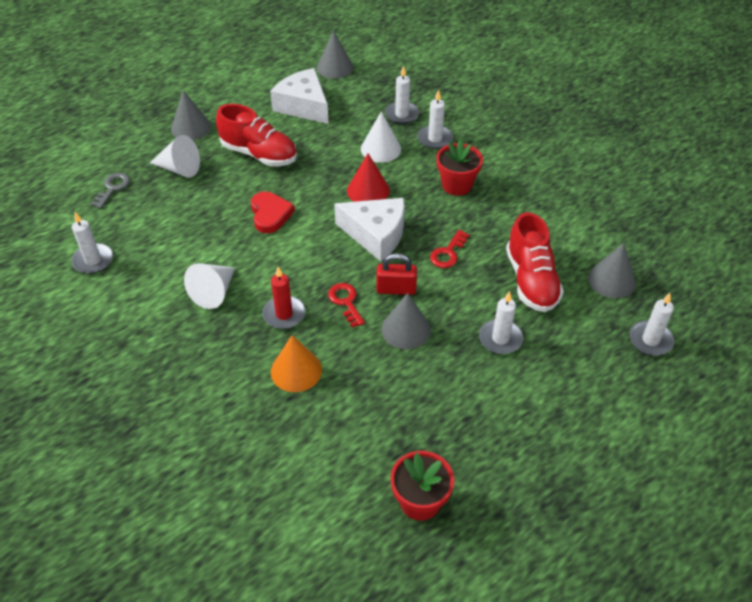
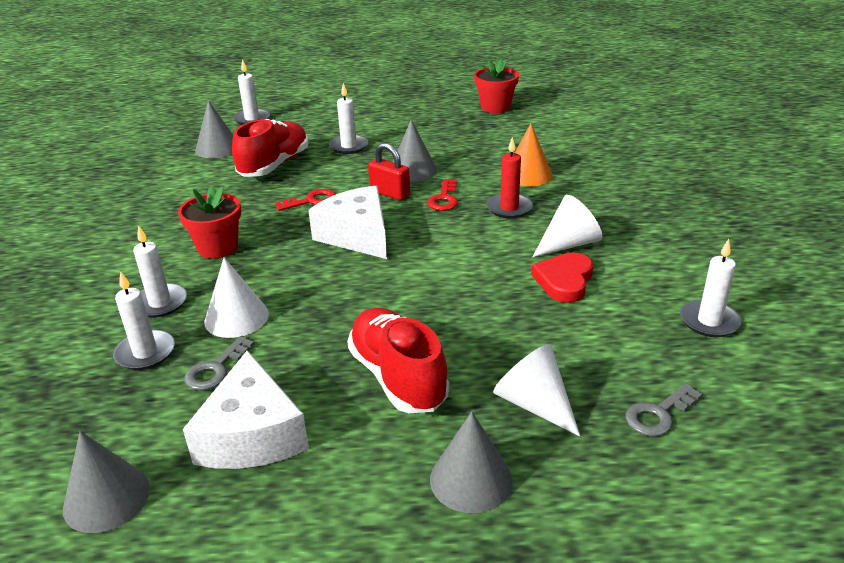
camera: 145 degrees left, 15 degrees down
(270, 214) = (450, 293): red heart -> red heart (564, 281)
(355, 122) = (216, 369): none -> grey key
(368, 190) = (313, 277): red cone -> none

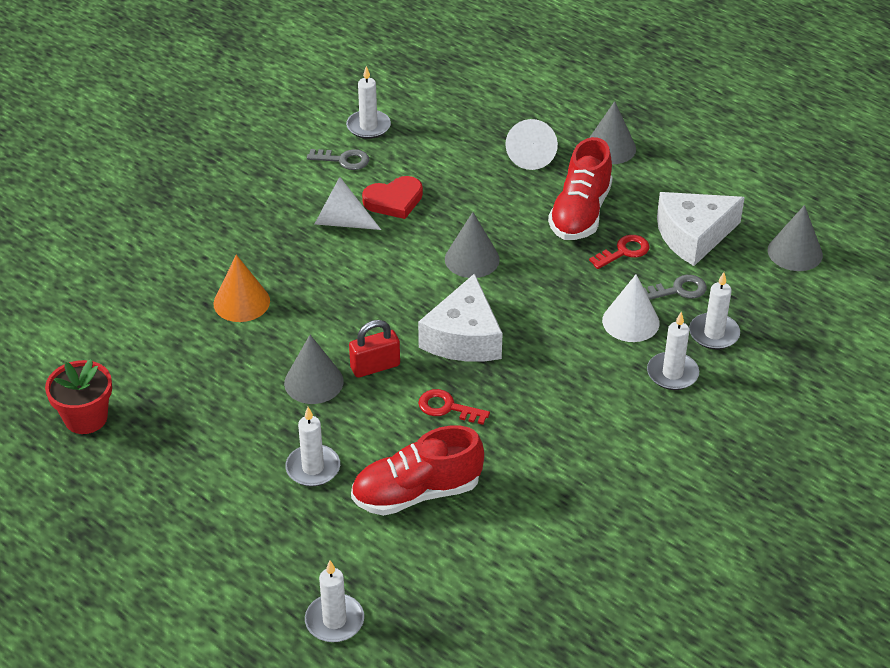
camera: 135 degrees left, 10 degrees up
(217, 148) = (436, 579): grey cone -> grey cone (472, 259)
(218, 247) = (581, 405): red flower pot -> none
(252, 434) = (693, 236): white cheese -> white cheese turned 150 degrees counterclockwise
(390, 193) = (375, 366): red padlock -> red padlock turned 75 degrees clockwise
(444, 199) = (346, 326): red key -> red key (624, 251)
(509, 208) = (319, 280): red candle -> none
(658, 414) = (482, 113): grey key -> grey key (343, 160)

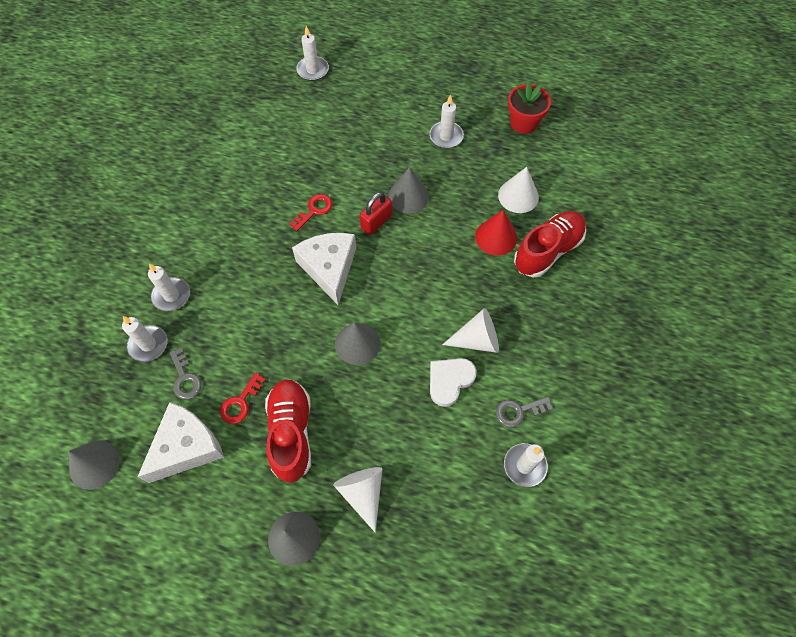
camera: 155 degrees right, 20 degrees up
(241, 302) = (496, 237): orange cone -> red cone
(313, 468) = (373, 142): white candle -> white candle (446, 136)
(394, 201) = (449, 381): red heart -> white heart
(416, 493) = (305, 149): red shoe -> red shoe (547, 251)
(447, 408) = (314, 210): red key -> red key turned 45 degrees counterclockwise
(630, 321) = (214, 331): white cone -> white cone (518, 196)
(678, 290) = (185, 378): grey key -> grey key turned 75 degrees counterclockwise

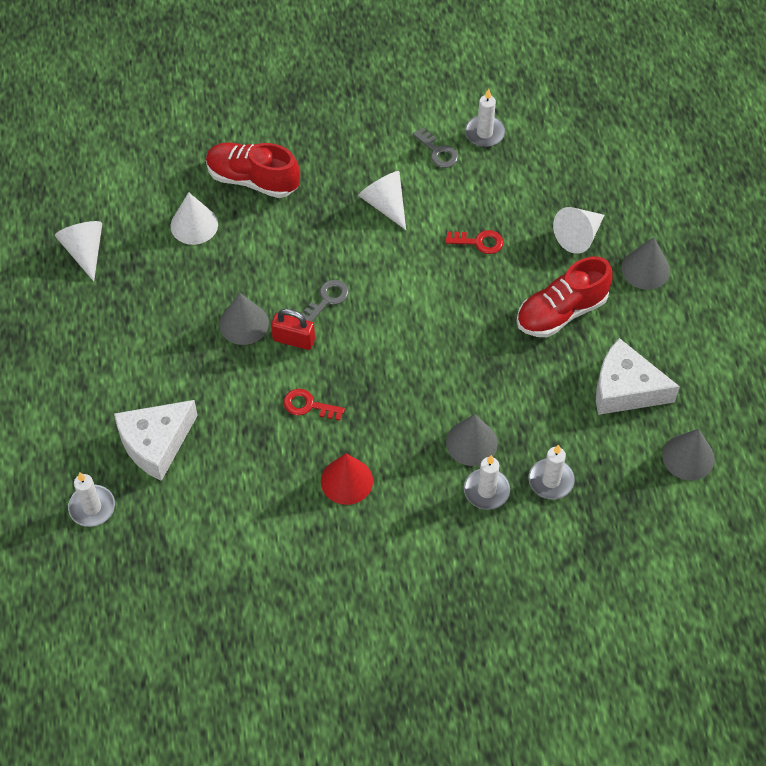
camera: 115 degrees left, 5 degrees down
(185, 378) = (564, 427): grey key -> grey key (327, 299)
(240, 402) = (559, 366): red key -> red key (479, 242)
(329, 268) = (374, 358): white cheese -> white cheese (156, 443)
(357, 343) = (444, 298): grey cone -> grey cone (471, 442)
(446, 136) = (139, 319): white candle -> none
(449, 381) = (439, 211): white heart -> none
(496, 237) = (258, 227): red cone -> red cone (346, 481)
(523, 123) = (85, 251): red flower pot -> white cone

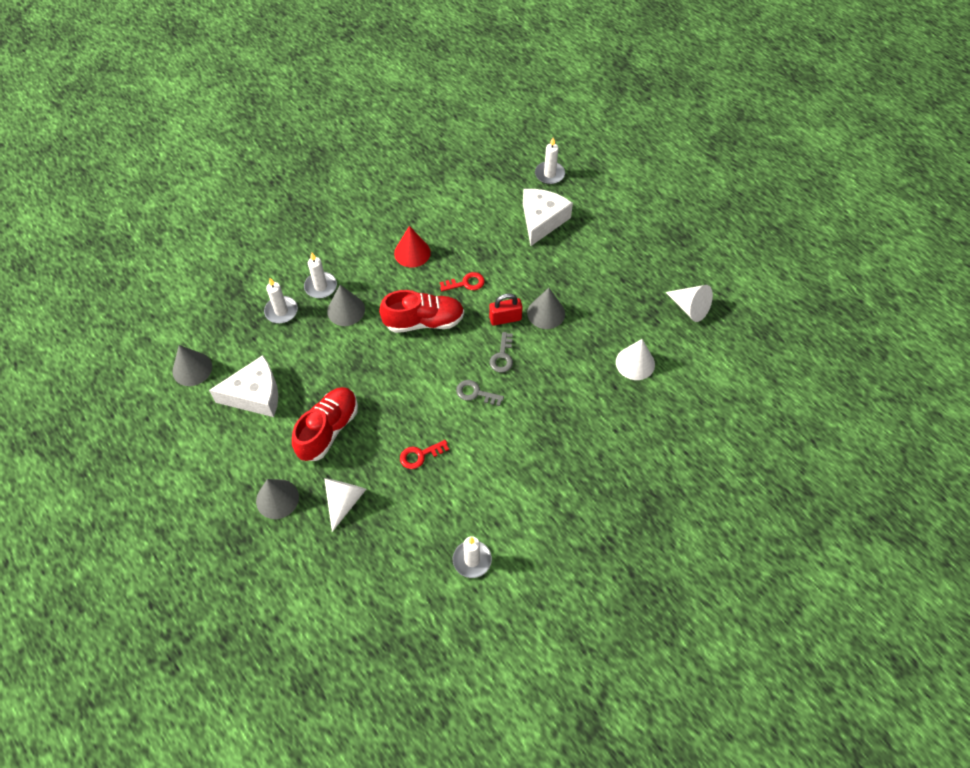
camera: 150 degrees right, 0 degrees up
(252, 180) = (623, 419): red shoe -> red shoe (424, 321)
(385, 204) = (510, 450): white cone -> none
(438, 152) = (499, 520): grey key -> grey key (475, 393)

